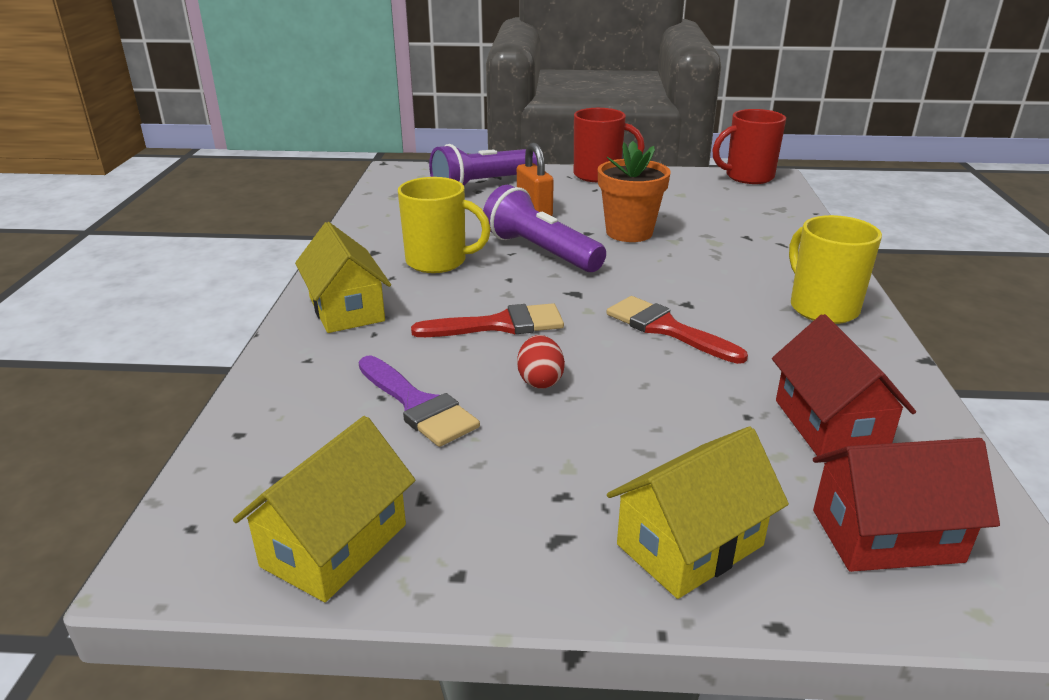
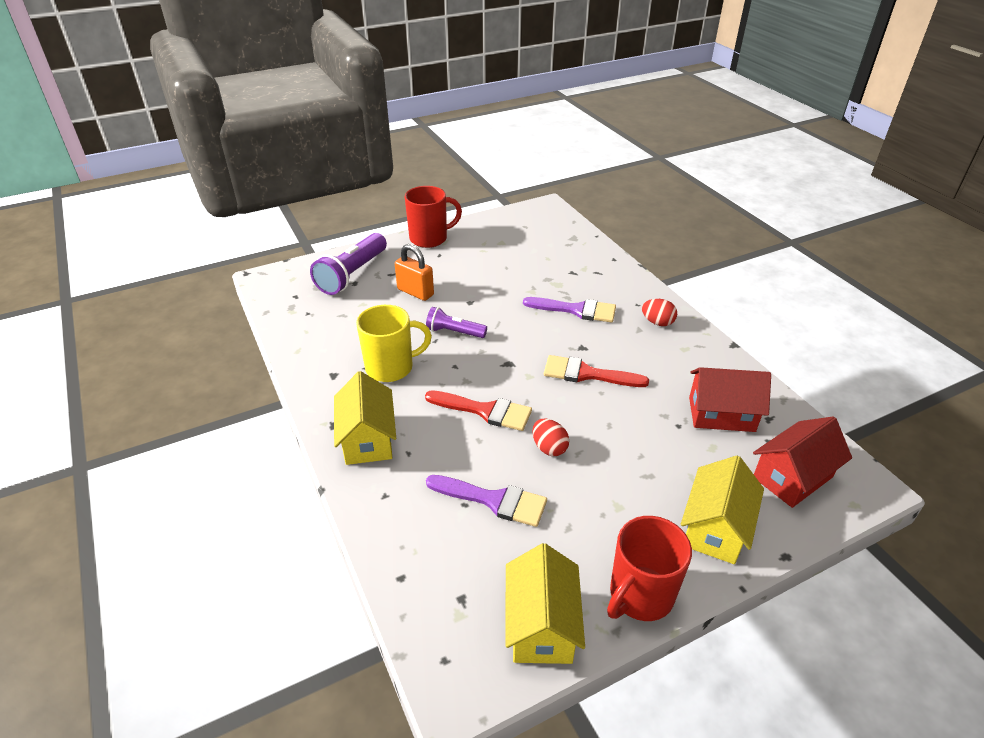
camera: 30 degrees left, 10 degrees up
(346, 309) = (368, 439): yellow house -> yellow house turned 45 degrees clockwise
(500, 325) = (485, 411): red brush -> red brush turned 60 degrees clockwise
(541, 252) = (454, 332): purple flashlight -> purple flashlight, size x0.58
(629, 232) = (497, 293): orange flower pot -> none
(715, 269) = (576, 310): none -> purple brush
(748, 177) = (531, 211): red mug -> red mug (640, 595)
(822, 308) = (657, 322): yellow mug -> red egg
(829, 425) = (721, 414): red house -> red house turned 45 degrees counterclockwise

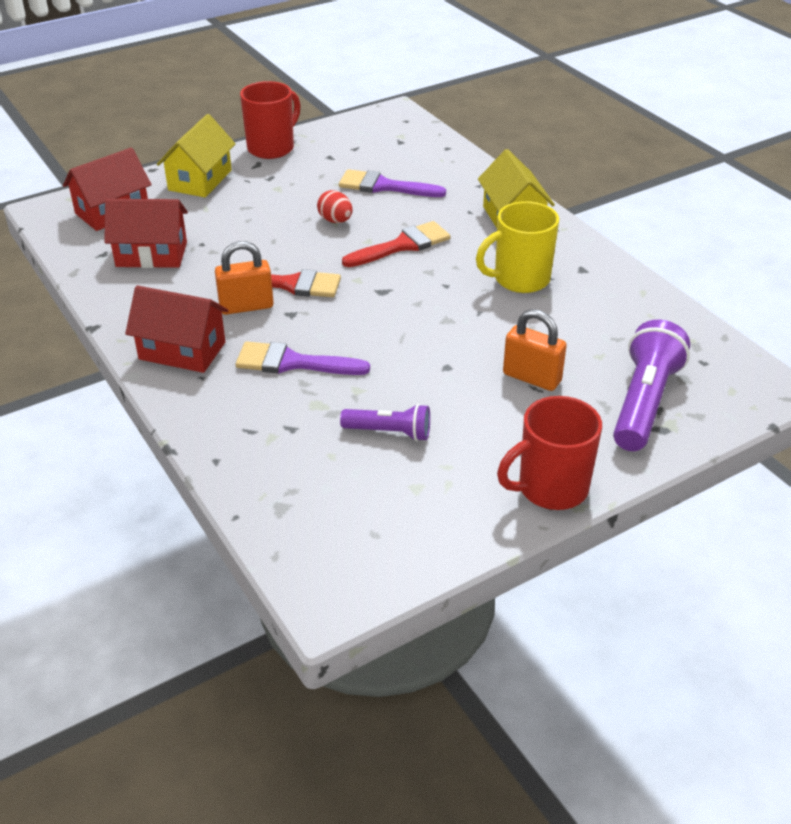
camera: 175 degrees right, 0 degrees up
(454, 332) = (457, 323): purple flashlight -> purple flashlight (389, 432)
(485, 411) = (402, 245): red brush -> red brush turned 135 degrees clockwise
(541, 625) = (343, 134): yellow house -> none
(619, 355) = (246, 306): none -> orange padlock
(657, 322) = (182, 351): red egg -> red house

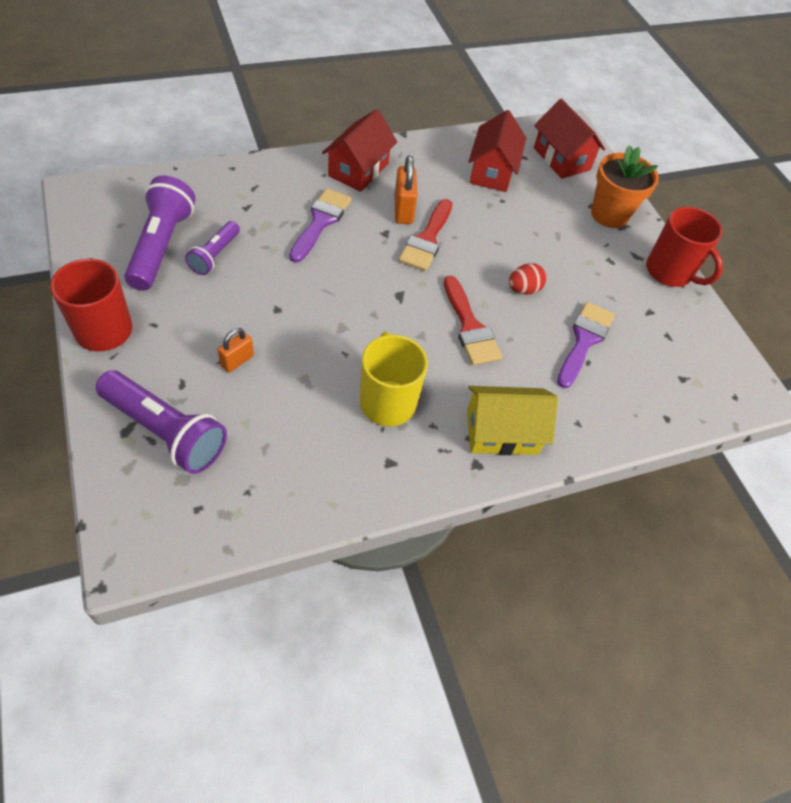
camera: 95 degrees right, 15 degrees up
(200, 180) = (609, 214): yellow house -> orange flower pot
(395, 482) = (162, 246): none -> purple flashlight
(532, 378) = (237, 361): orange padlock -> orange padlock, size x0.65

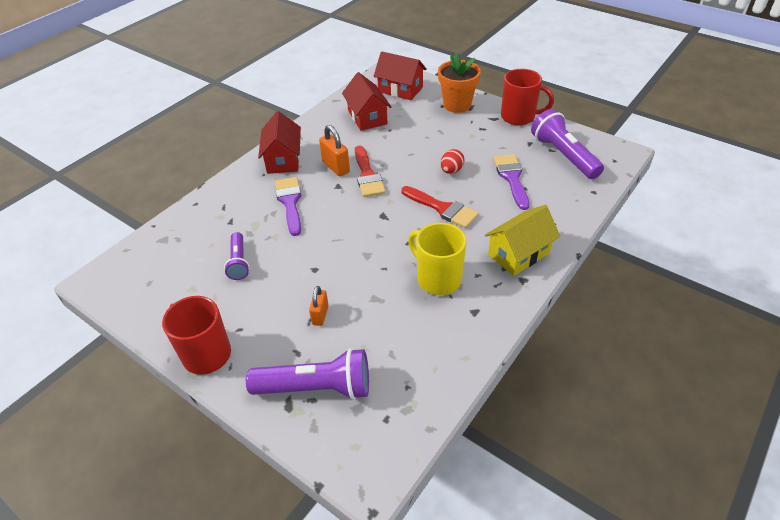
camera: 25 degrees left, 10 degrees down
(162, 246) = (194, 278): purple flashlight -> purple flashlight (563, 155)

